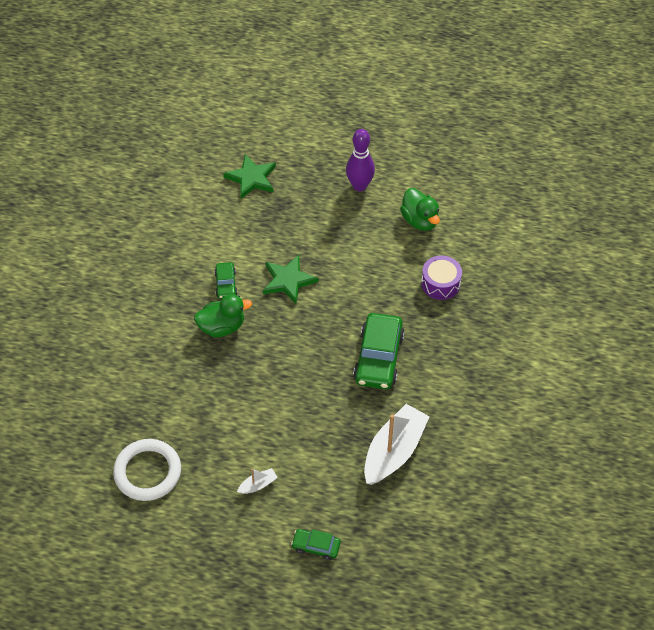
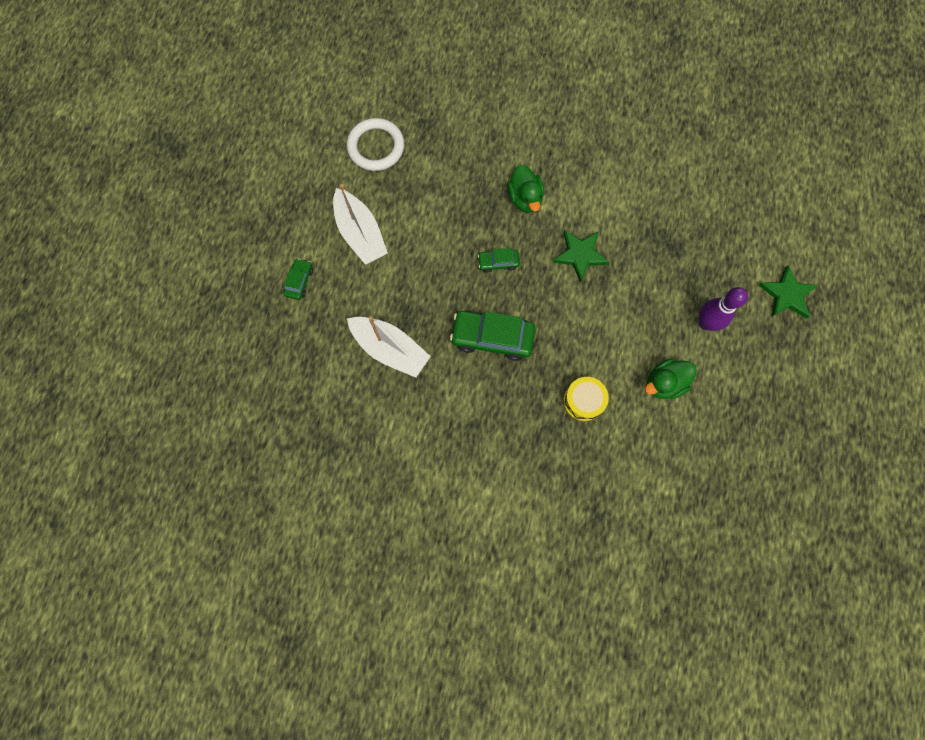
camera: 90 degrees right, 20 degrees up
(226, 284) = (573, 200): green car -> green car (498, 262)
(251, 178) = (705, 218): green star -> green star (787, 294)
(258, 485) = (360, 233): white boat -> white boat, size x2.32
(440, 283) = (583, 401): purple drum -> yellow drum

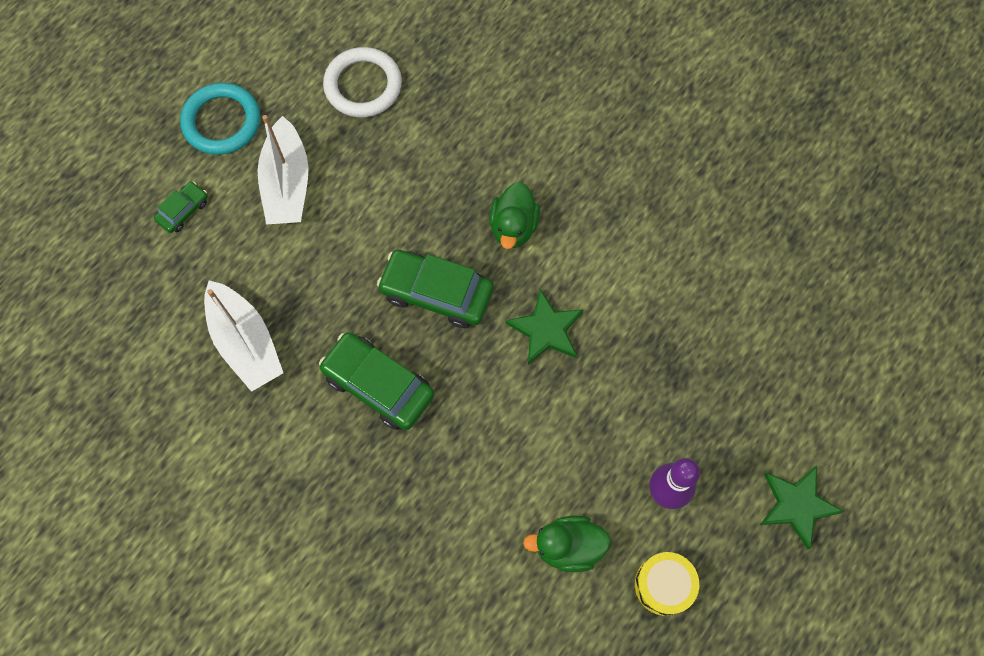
camera: 25 degrees right, 5 degrees down
(292, 211) = (222, 122): none -> turquoise ring
(498, 262) = (436, 293): green car -> green car, size x1.93
(583, 401) = (450, 520): yellow drum -> yellow drum (663, 585)

